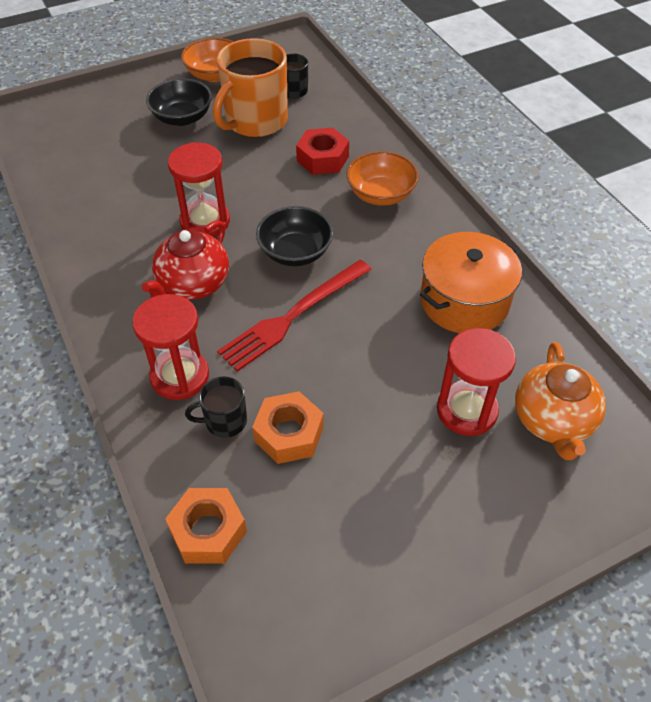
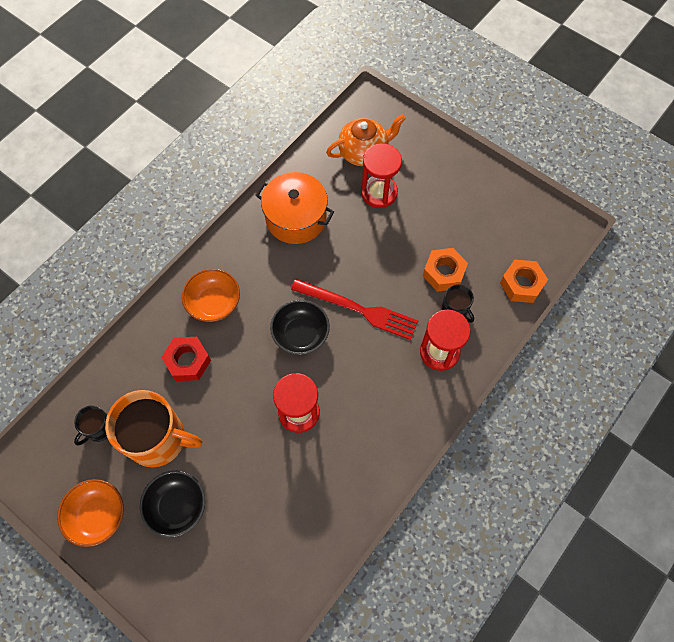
camera: 115 degrees left, 15 degrees up
(193, 284) = (363, 386): red teapot -> none

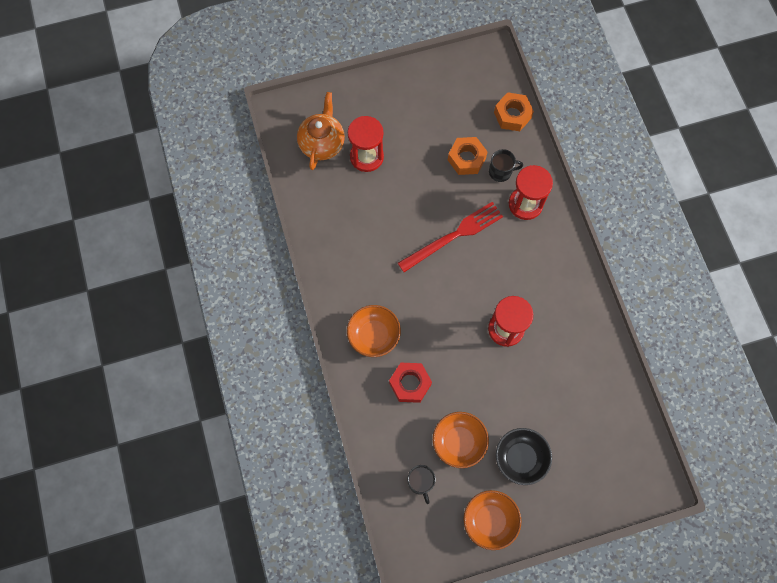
camera: 55 degrees left, 5 degrees up
(158, 439) = (459, 442): orange mug -> orange bowl
(296, 218) = (343, 230): orange pot -> none
(300, 334) = (445, 289): black bowl -> none

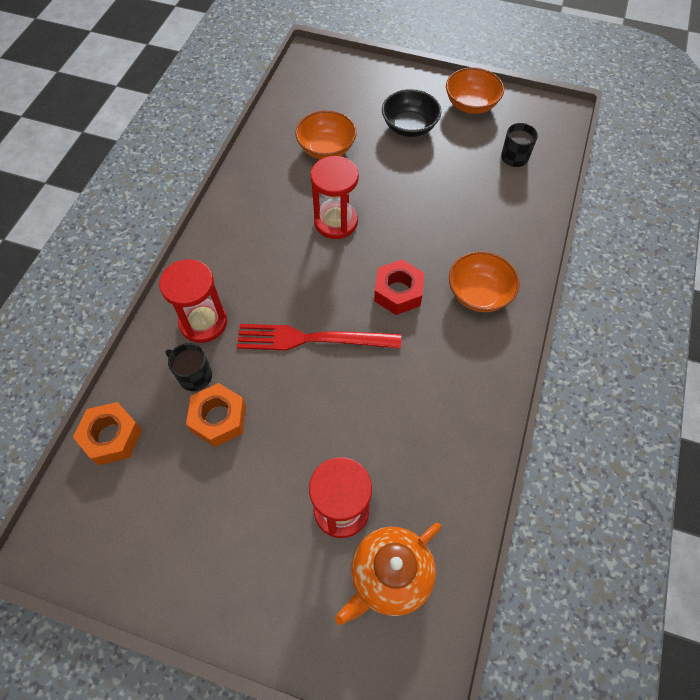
camera: 145 degrees left, 10 degrees down
(410, 384) = (470, 231): red nut -> red nut (398, 292)
(459, 442) = (456, 165): orange bowl -> orange bowl (326, 149)

